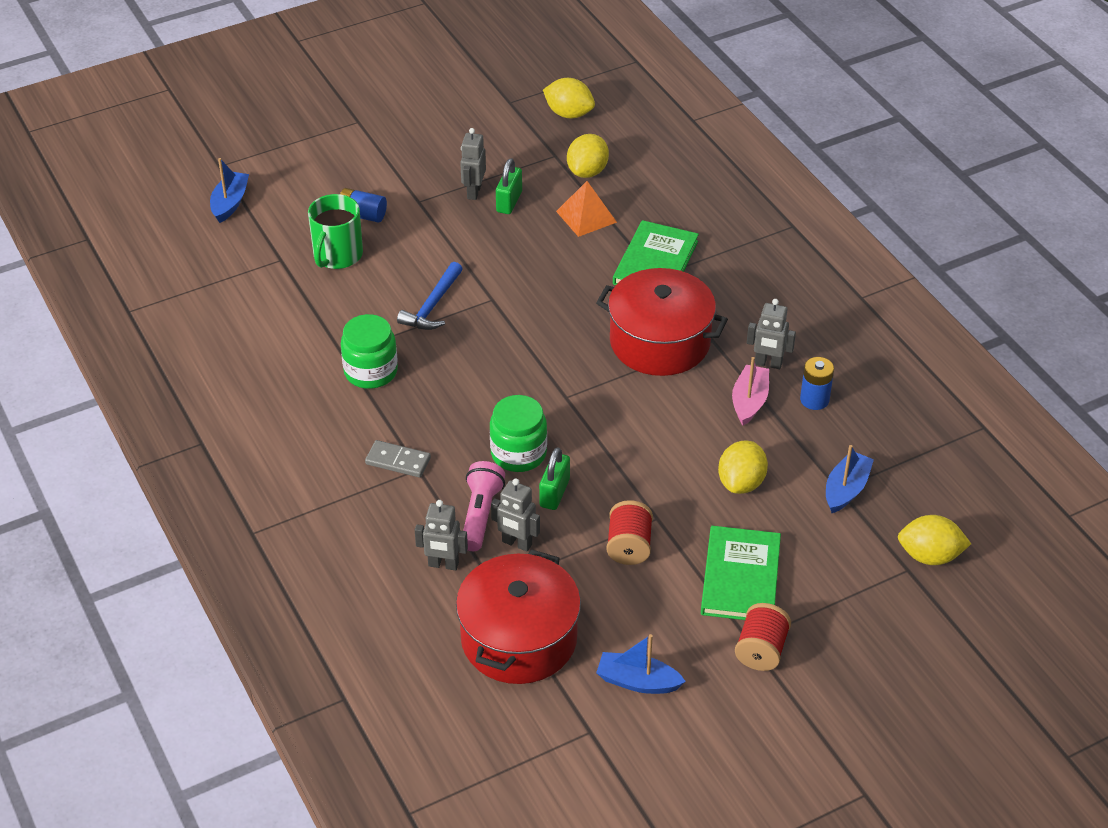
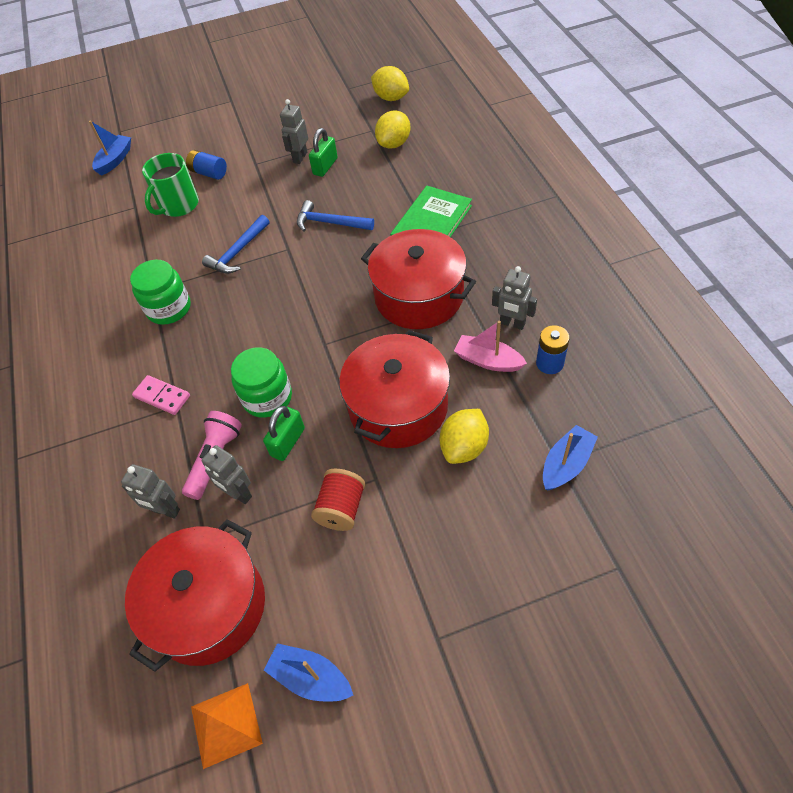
camera: 15 degrees right, 10 degrees up
(398, 461) = (162, 396): grey domino -> pink domino
(535, 268) = (330, 223): none -> blue hammer
(586, 216) = (383, 181): orange pyramid -> orange pyramid (226, 724)
(664, 451) = (398, 406): none -> red pot
(741, 577) = (443, 557): green book -> none
(749, 401) = (488, 360): pink boat -> pink boat turned 90 degrees counterclockwise
(761, 650) = (446, 654): red spool -> none
(929, 556) = (644, 553): yellow lemon -> none

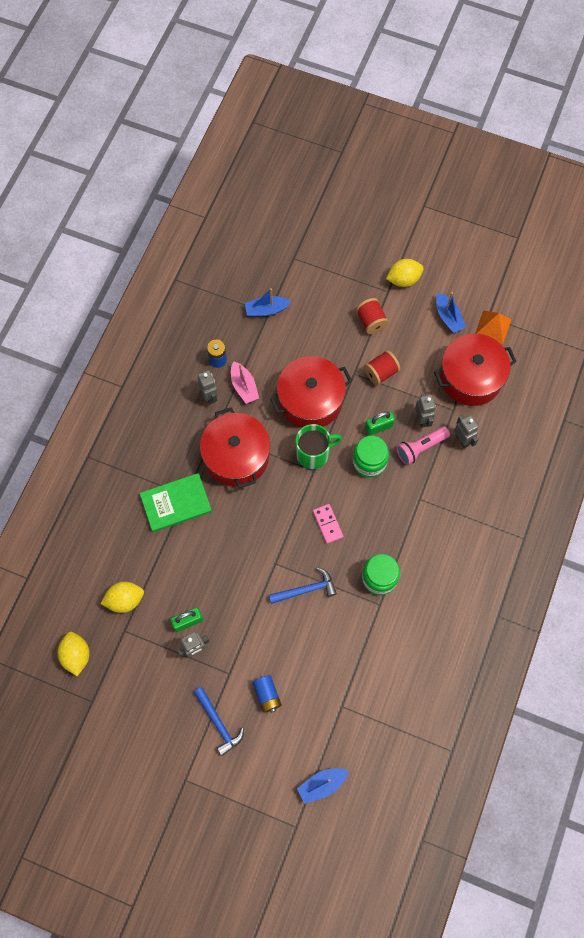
camera: 145 degrees left, 15 degrees up
(162, 396) = (423, 512): pink domino -> pink domino (328, 524)
(178, 205) = (311, 677): green mug -> green mug (313, 453)
(330, 223) = (232, 562): blue hammer -> blue hammer (218, 723)
(418, 568) = (371, 321): none -> red spool
(464, 447) = (301, 354): yellow lemon -> yellow lemon (403, 279)

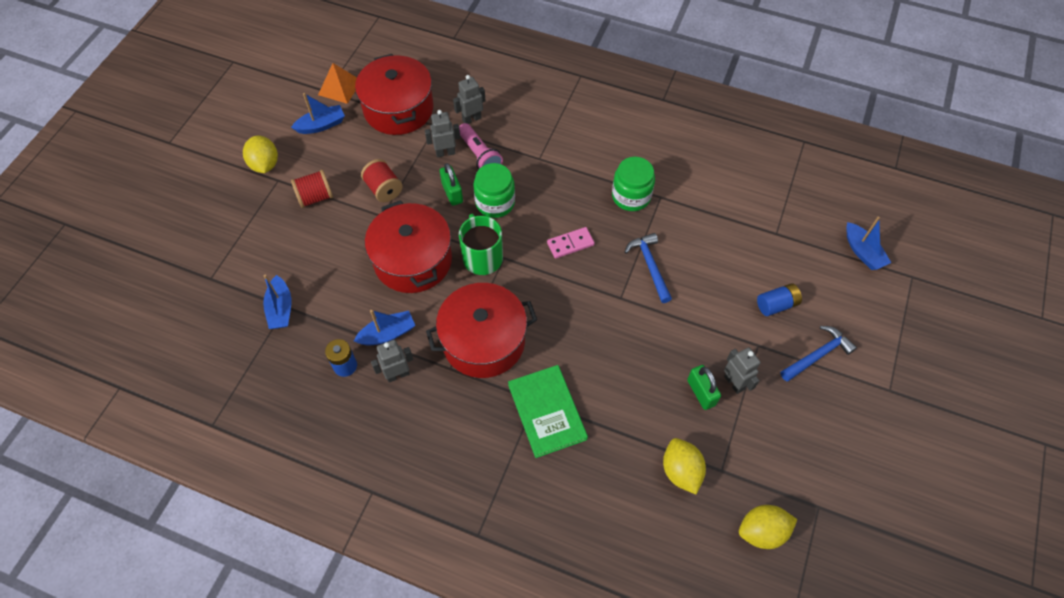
camera: 90 degrees left, 10 degrees down
(244, 386) = (387, 334): pink boat -> blue boat

